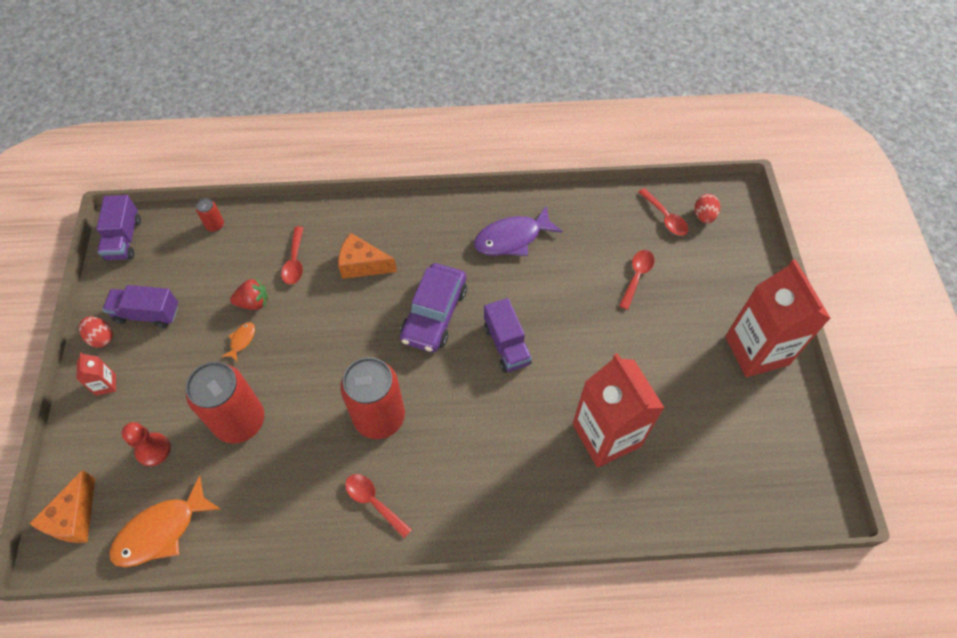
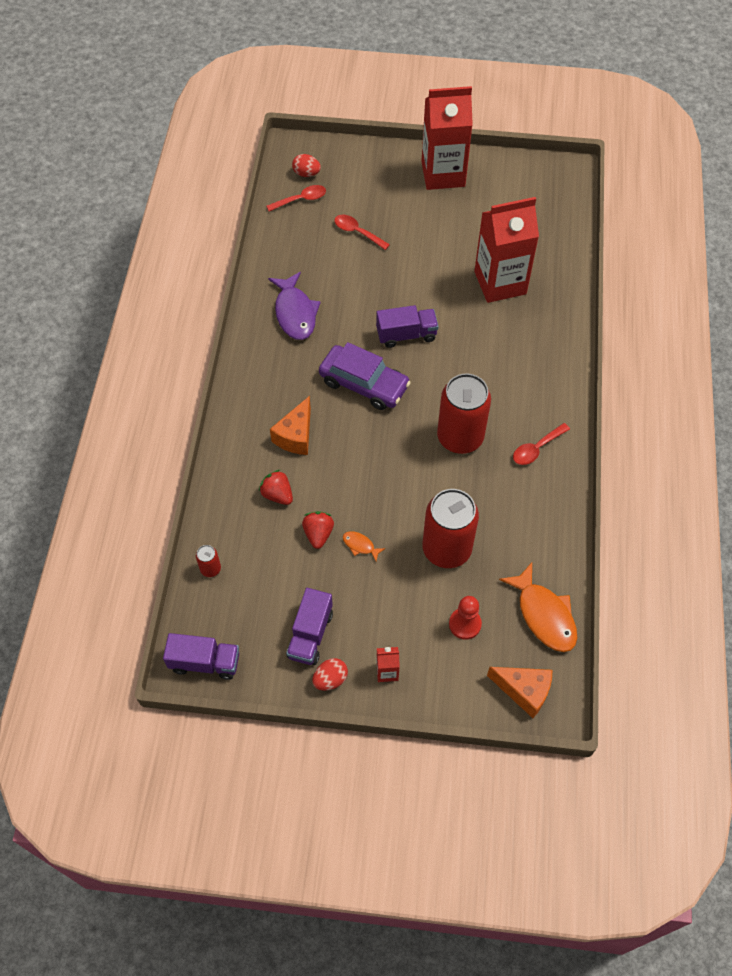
camera: 80 degrees left, 0 degrees up
(295, 262) = (277, 494): red spoon -> red strawberry

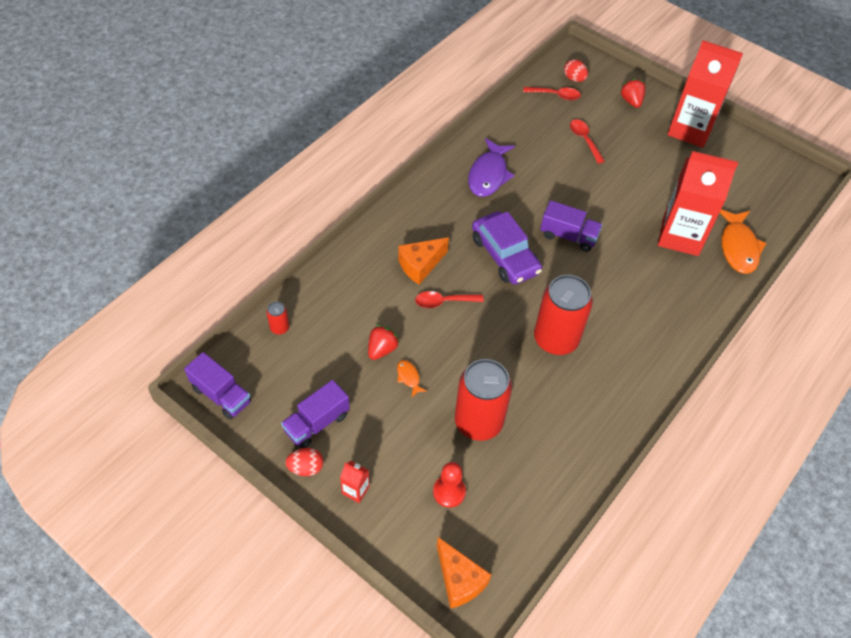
camera: 30 degrees right, 5 degrees down
(277, 494) = (372, 301): red strawberry -> red strawberry (631, 101)
(536, 449) = (617, 385): red spoon -> red spoon (443, 302)
(544, 615) = (524, 526): orange fish -> orange fish (738, 247)

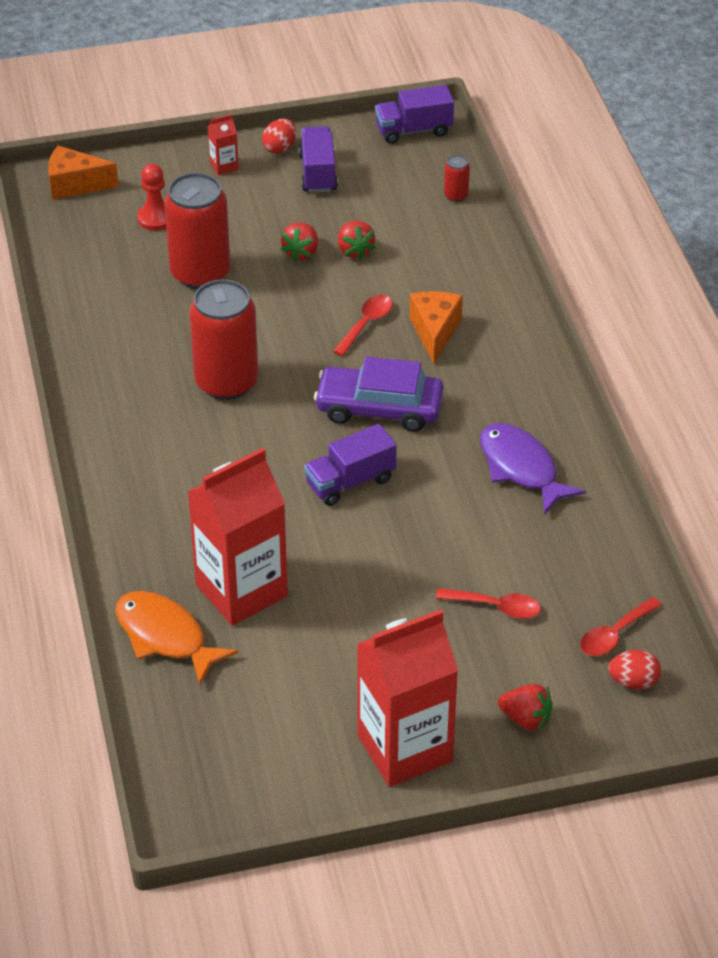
camera: 130 degrees right, 10 degrees down
(409, 377) = (301, 252): orange fish -> red strawberry

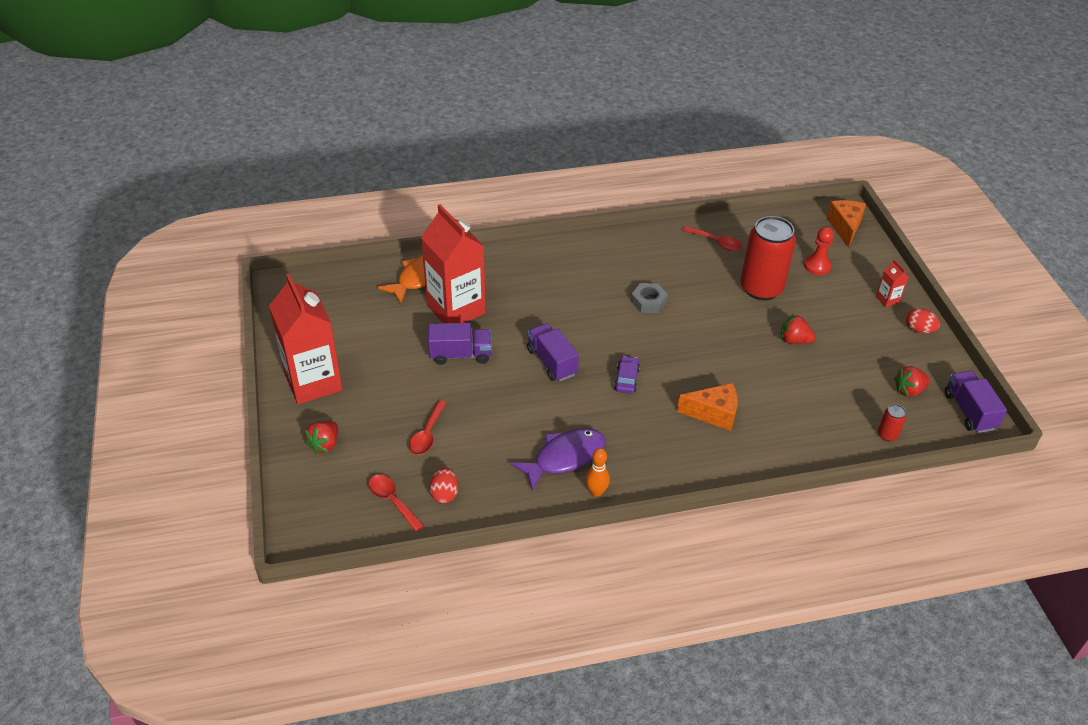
camera: 90 degrees right, 0 degrees up
(226, 382) = (648, 302): red can -> grey nut
(318, 173) = (893, 351): purple truck -> purple truck (460, 355)
(354, 251) = (802, 370): red strawberry -> red strawberry (909, 390)
(366, 324) = (718, 375): red spoon -> red spoon (716, 242)
(379, 408) = (626, 379): purple car -> purple car, size x0.50
(572, 439) = (596, 492): none -> orange bowling pin
(633, 682) = (346, 508): red egg -> red egg (444, 494)

